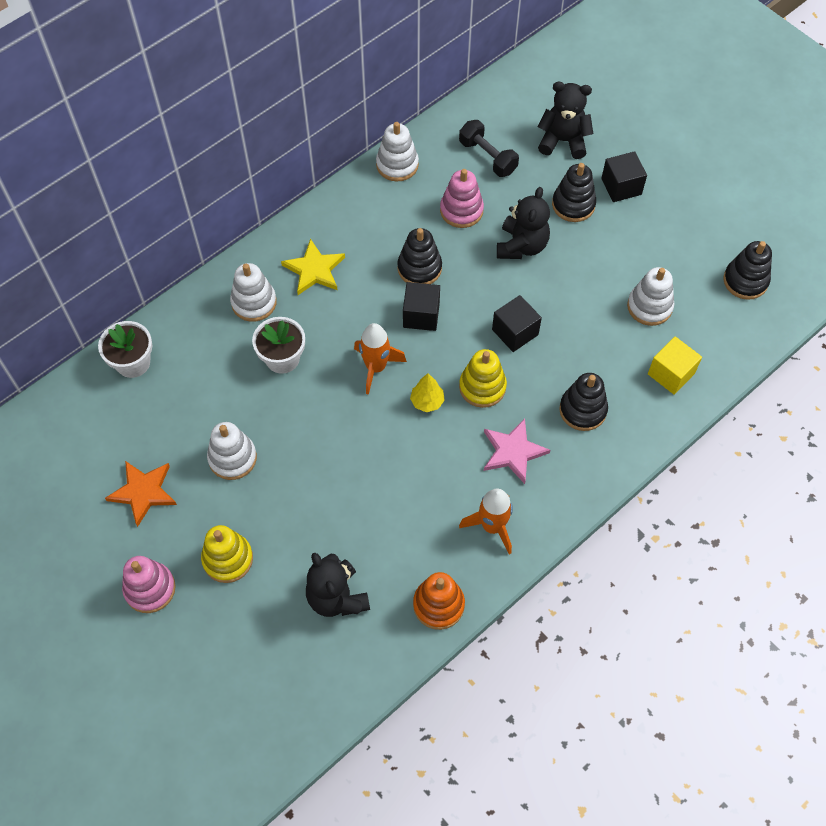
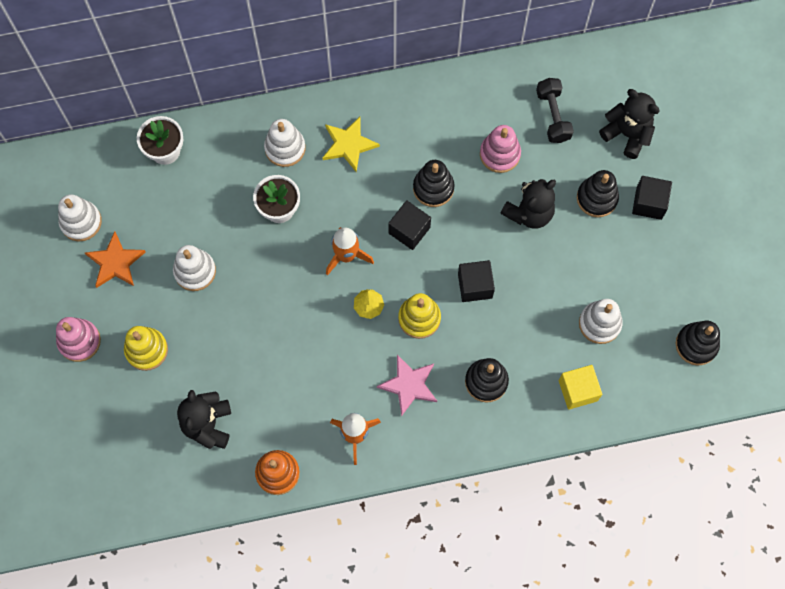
camera: 30 degrees right, 10 degrees up
(397, 165) = (473, 83): white stacking toy -> white stacking toy (81, 222)

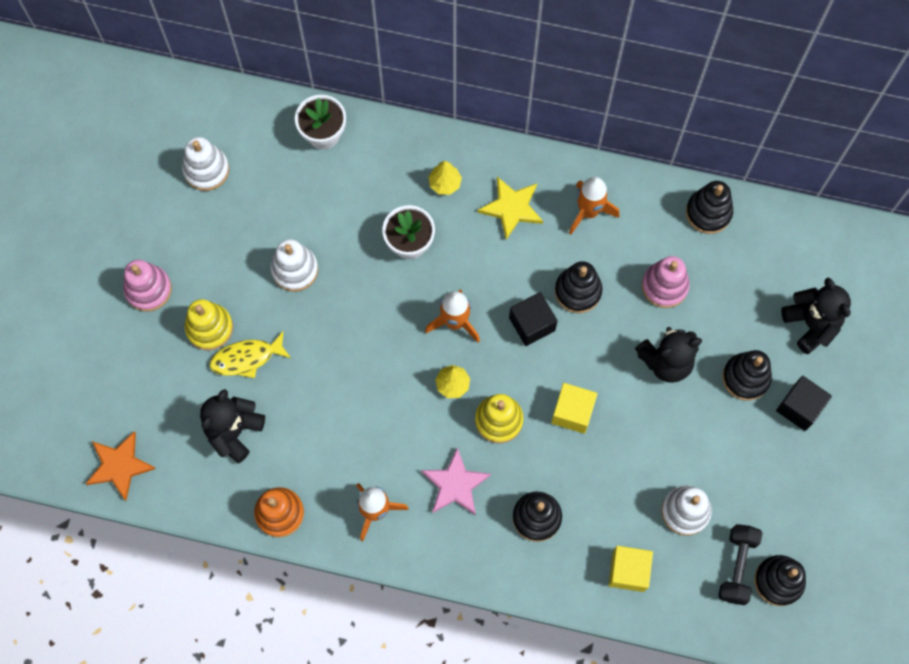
camera: 25 degrees right, 0 degrees up
(115, 262) = (221, 226): orange star -> orange star (119, 466)
(189, 360) = (247, 358): none -> yellow fish
(285, 148) = (445, 183): white stacking toy -> yellow tree
(411, 121) = (588, 211): none -> orange rocket
(475, 286) = (572, 412): black cube -> yellow cube
(506, 81) = (708, 212): none -> black stacking toy
(553, 116) = (740, 270): black dumbbell -> black dumbbell (737, 566)

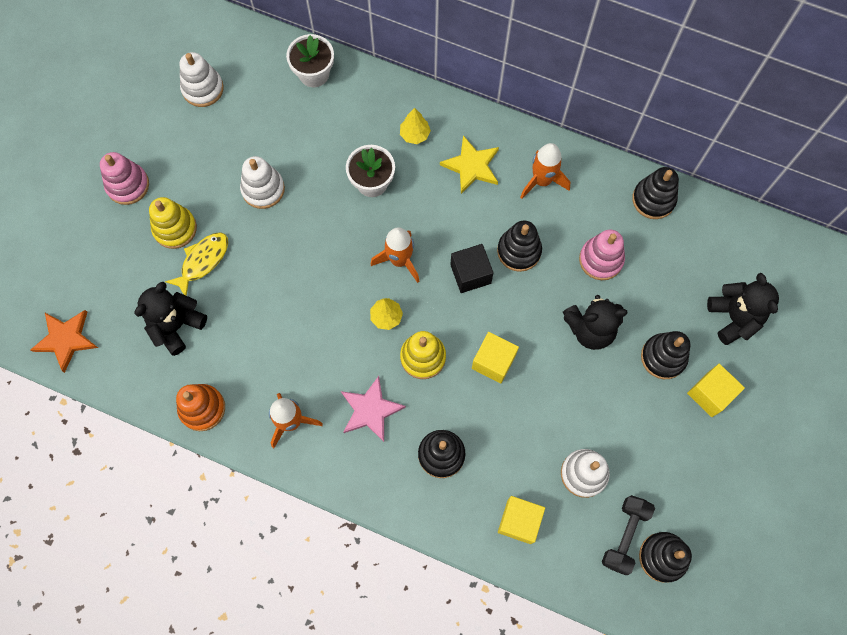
camera: 10 degrees right, 0 degrees up
(247, 358) = (202, 261): yellow fish -> yellow fish turned 135 degrees clockwise
(799, 407) = (710, 394): black cube -> yellow cube

